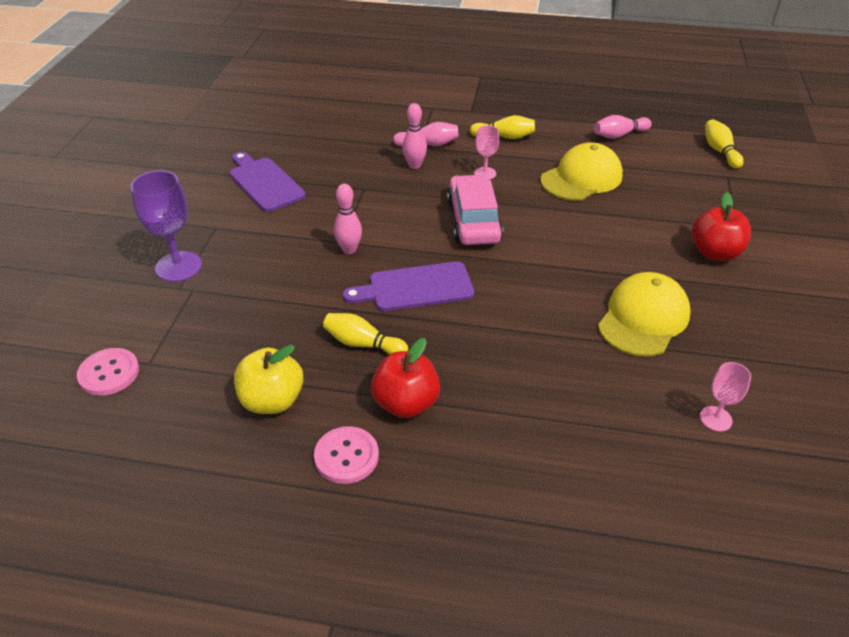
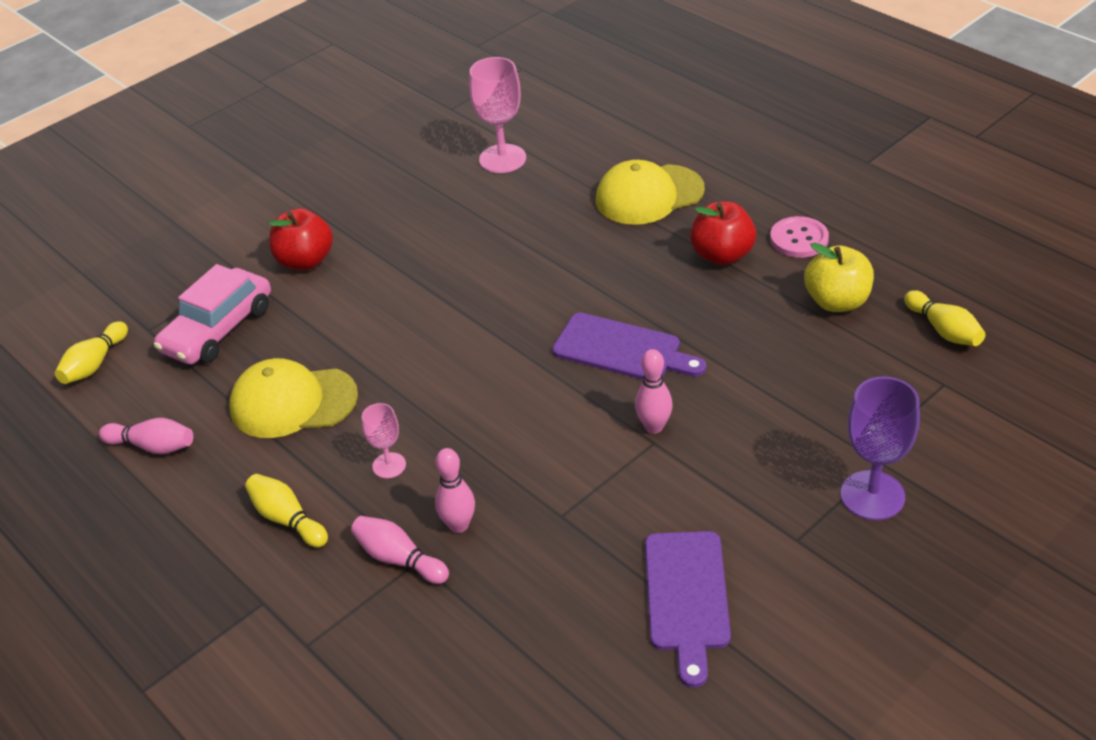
camera: 140 degrees left, 0 degrees up
(109, 373) = (990, 390): pink button -> none
(363, 344) = (720, 316): yellow bowling pin -> yellow bowling pin (943, 330)
(473, 221) = (481, 401): pink car -> pink car (218, 329)
(643, 318) = (453, 236): yellow cap -> yellow cap (649, 195)
(716, 419) = (502, 159): pink goblet -> pink goblet, size x1.78

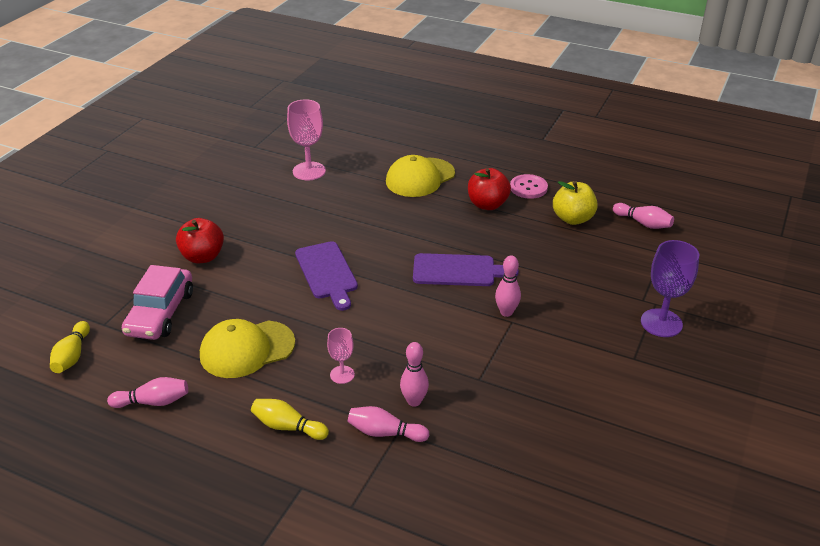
camera: 25 degrees left, 5 degrees down
(686, 597) = (589, 408): purple cutting board -> purple cutting board (327, 273)
(943, 330) = (643, 223): yellow bowling pin -> pink bowling pin

